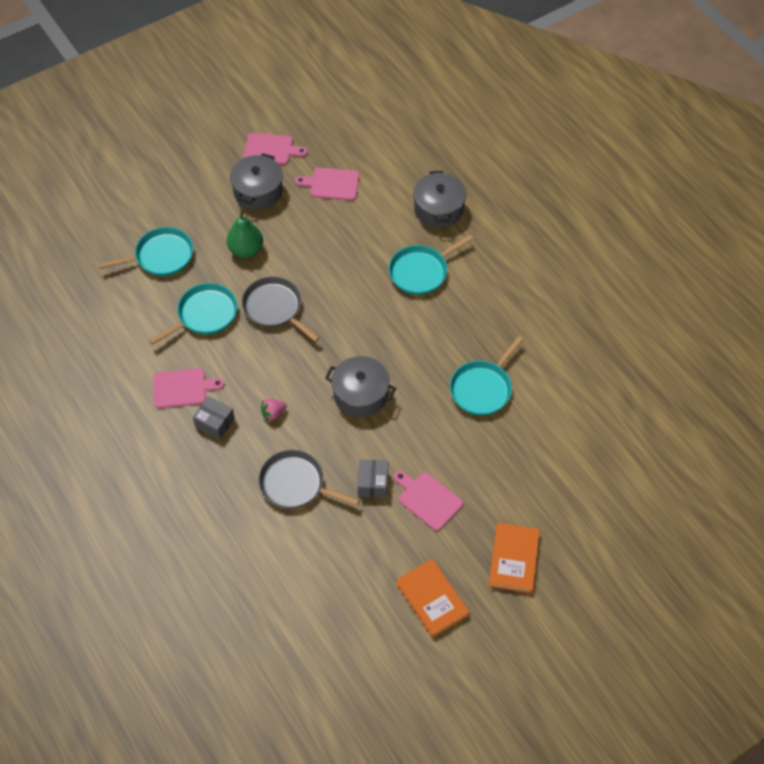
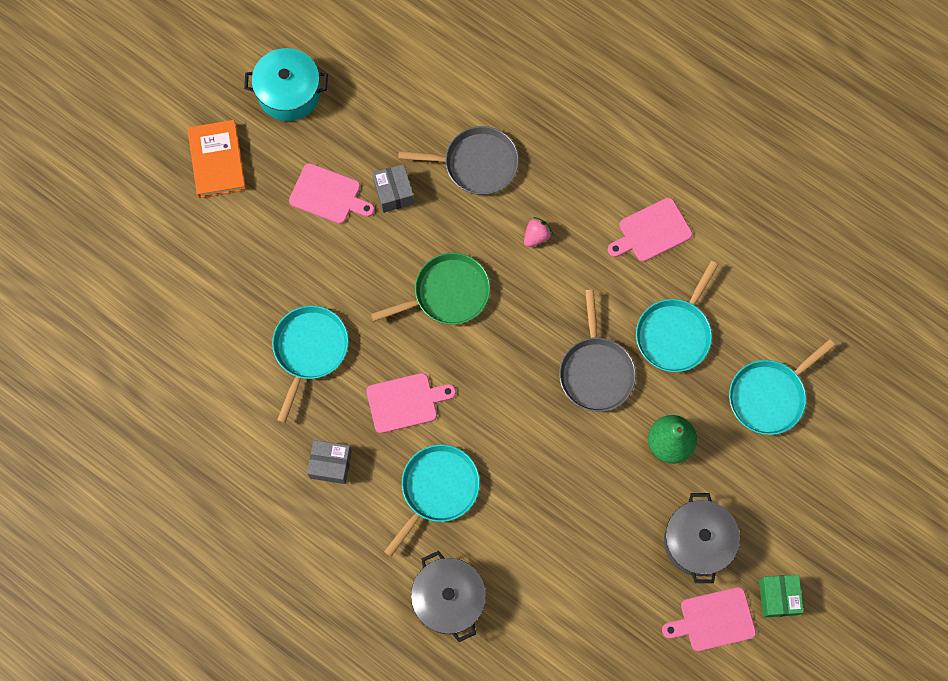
camera: 160 degrees right, 15 degrees up
(215, 423) = (595, 203): grey box -> grey box (330, 464)
(223, 148) = (778, 597): none -> green box
(274, 308) = (596, 372): grey pan -> grey pan turned 60 degrees clockwise
(331, 184) = (606, 589): pink cutting board -> pink cutting board (406, 402)
(360, 394) = (447, 293): grey pot -> green pan
(432, 599) = (289, 93): orange book -> turquoise pot

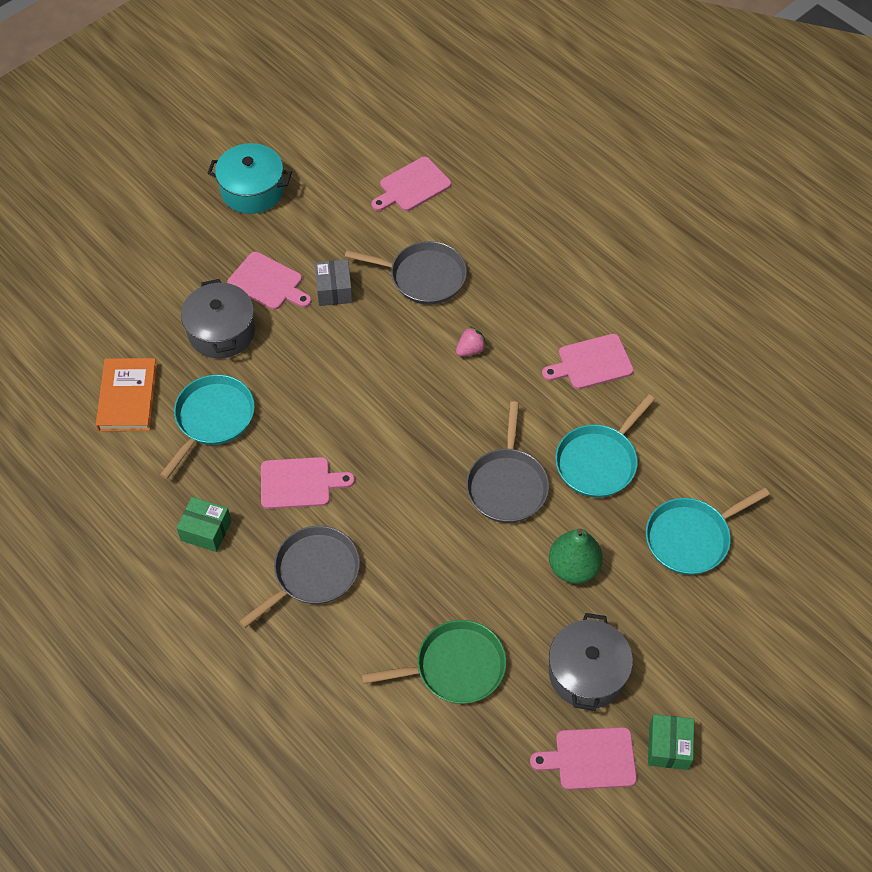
camera: 10 degrees right, 15 degrees down
(217, 161) = (166, 237): orange book -> orange book (128, 397)
(330, 464) = (206, 530): grey box -> green box
(437, 489) = (313, 573): turquoise pan -> grey pan
(445, 63) = (412, 186): none -> pink cutting board
(447, 293) = (367, 388): green pan -> green pan (455, 667)
(449, 599) = (299, 686): grey pot -> grey pot (221, 331)

